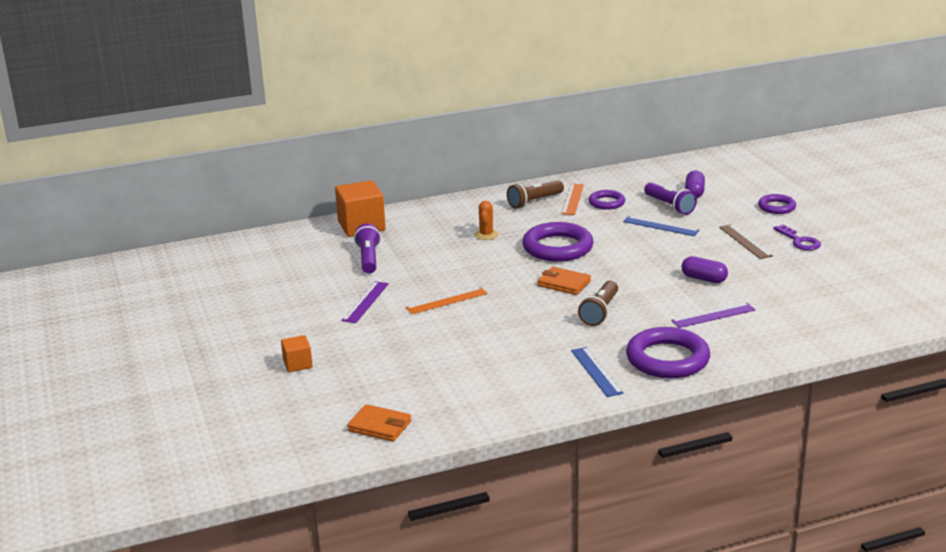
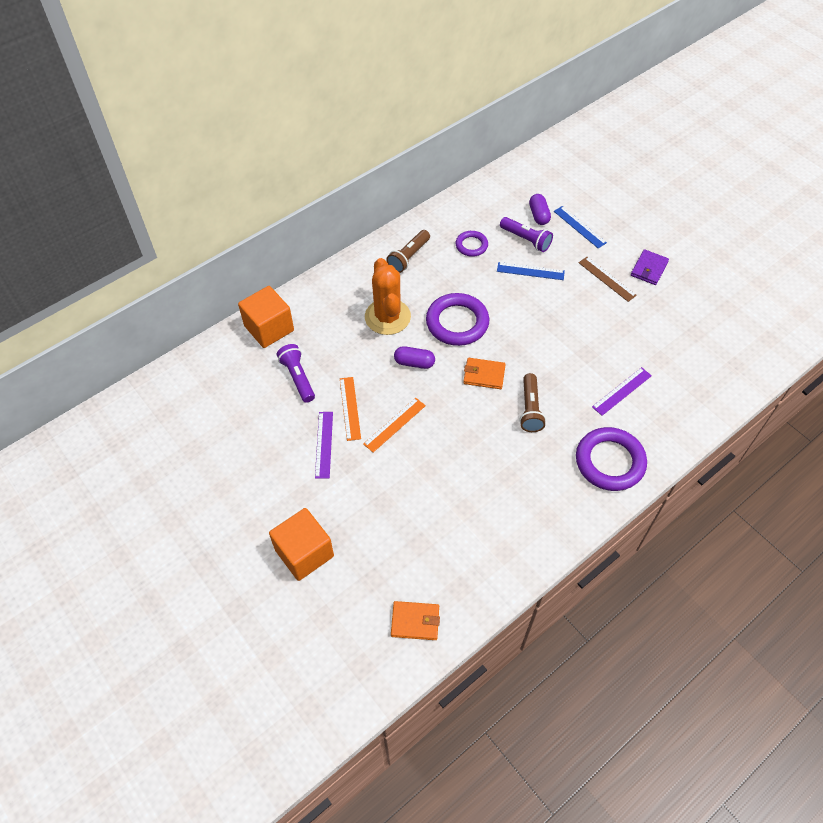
camera: 20 degrees left, 30 degrees up
(297, 364) = (304, 553): orange cube -> orange cube, size x1.92
(486, 235) = (387, 317): orange cactus -> orange cactus, size x2.12
(572, 199) = (440, 246): orange ruler -> orange ruler (350, 408)
(596, 371) = (561, 494): blue ruler -> blue ruler (579, 227)
(704, 279) = (594, 341): purple capsule -> purple capsule (414, 363)
(776, 207) = (613, 223): purple ring -> none
(799, 241) = (649, 269): purple key -> purple wallet

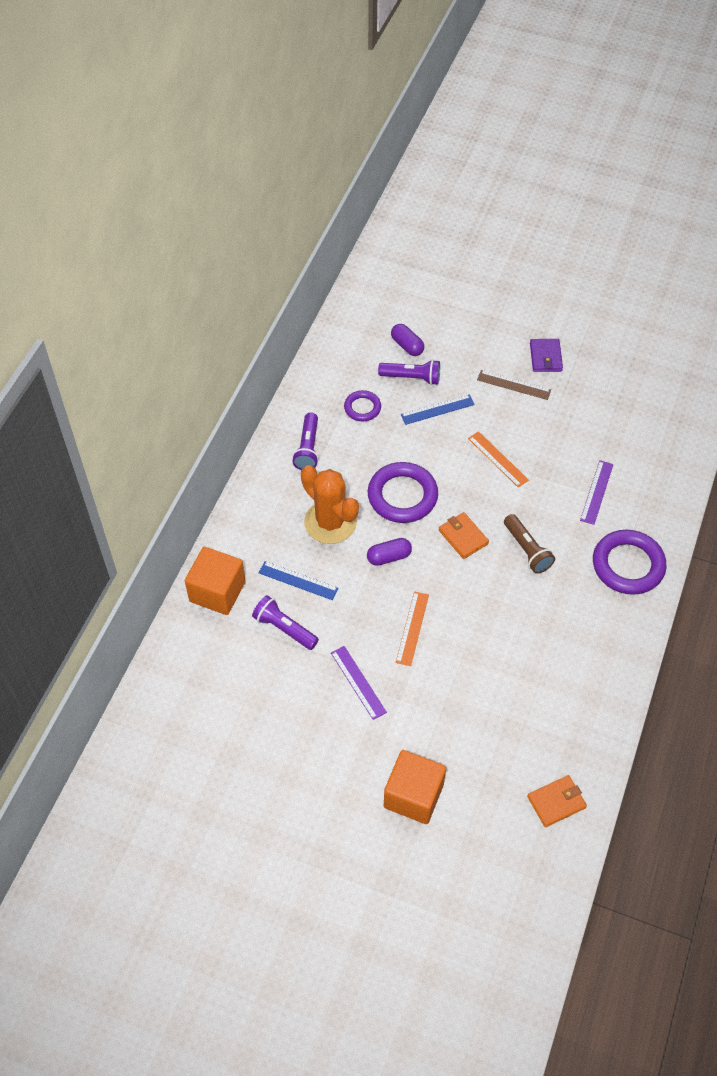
camera: 30 degrees left, 0 degrees up
(350, 408) = (358, 633): orange ruler -> orange ruler (498, 459)
(409, 257) = (308, 448): brown flashlight -> purple flashlight
(484, 375) = (463, 537): orange wallet -> orange wallet turned 75 degrees clockwise
(579, 227) = (454, 341): blue ruler -> blue ruler (298, 580)

